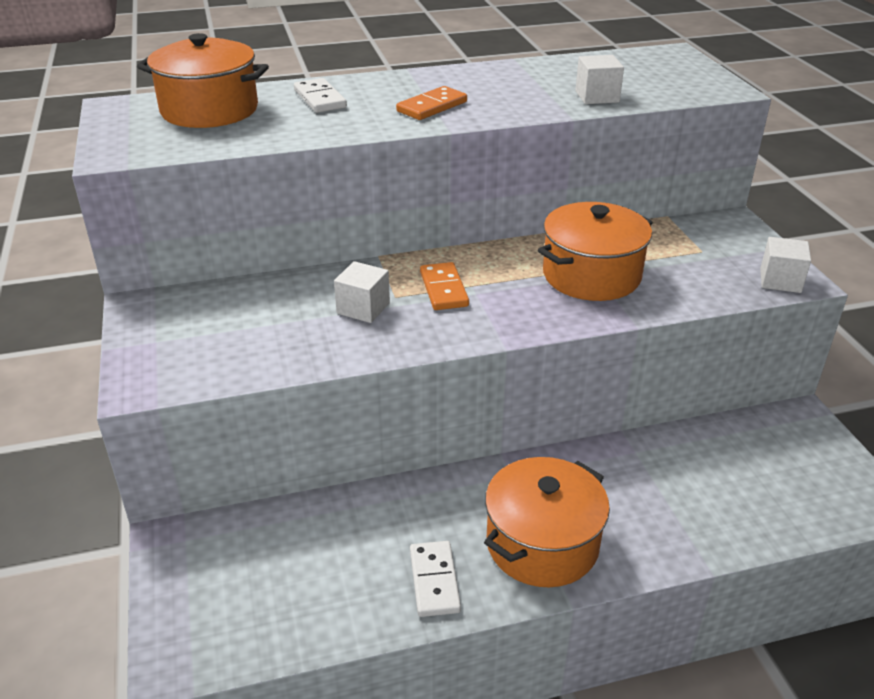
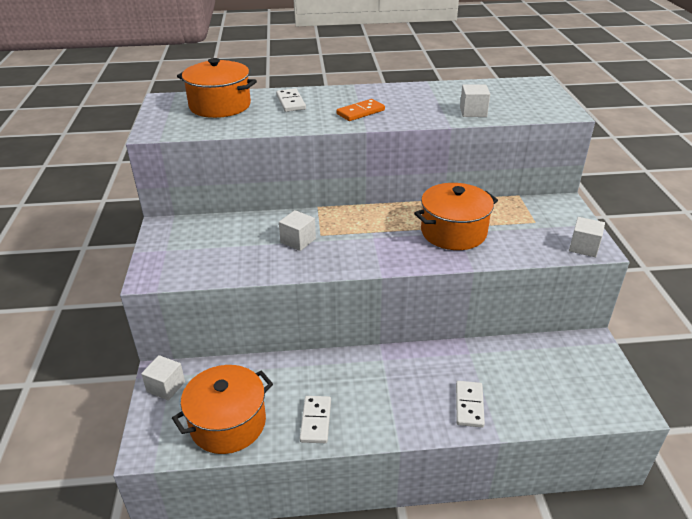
camera: 10 degrees right, 0 degrees up
(183, 558) = (166, 387): none -> white cube
(444, 289) = (353, 233): orange domino -> none
(542, 544) = (391, 406): orange pot -> orange pot (228, 423)
(655, 528) = (469, 405): none -> white domino

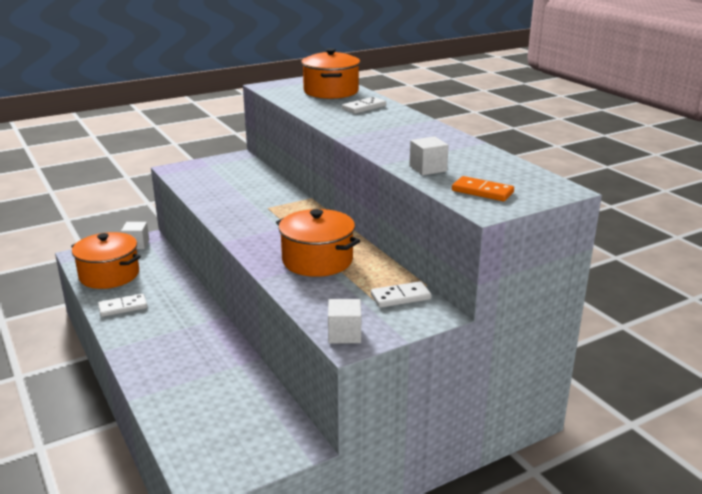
camera: 65 degrees right, 10 degrees down
(298, 240) = (252, 201): white cube -> none
(360, 112) = (371, 130): orange domino -> orange domino (482, 191)
(469, 405) = (167, 376): white domino -> white domino (400, 297)

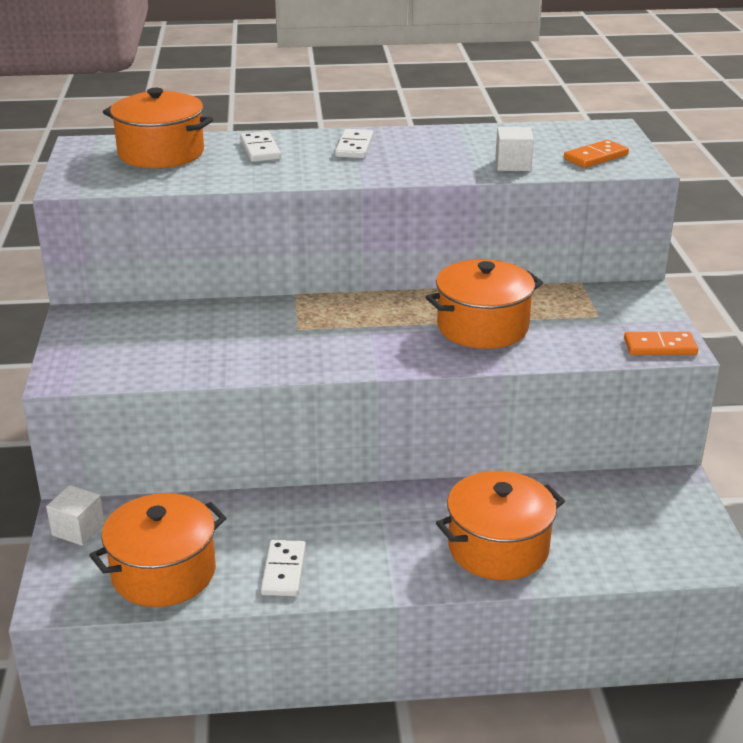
camera: 65 degrees left, 5 degrees up
(175, 375) = (498, 548): none -> orange pot
(344, 334) = (660, 347): white cube -> orange domino
(400, 297) = (599, 301): white domino -> white domino (354, 147)

